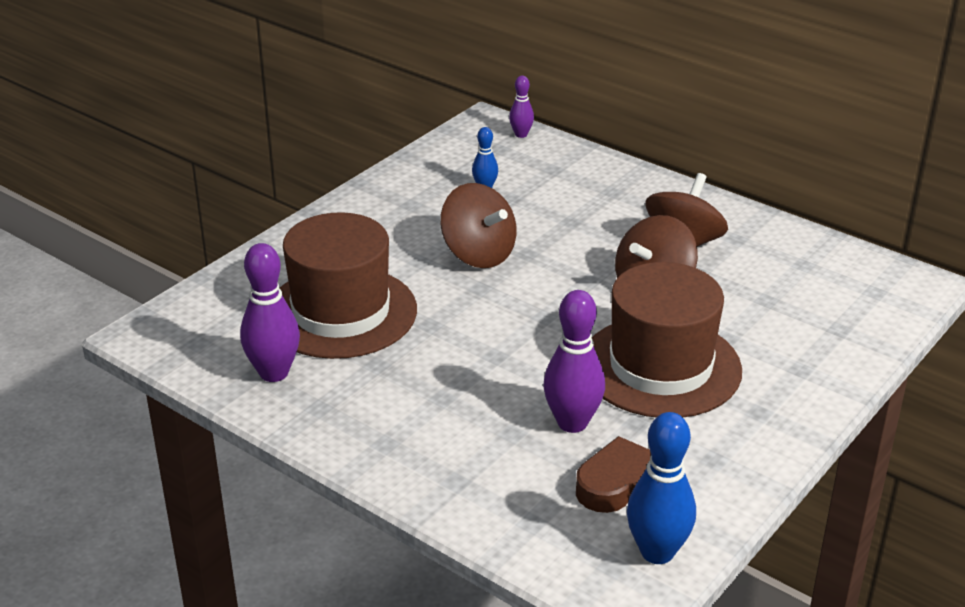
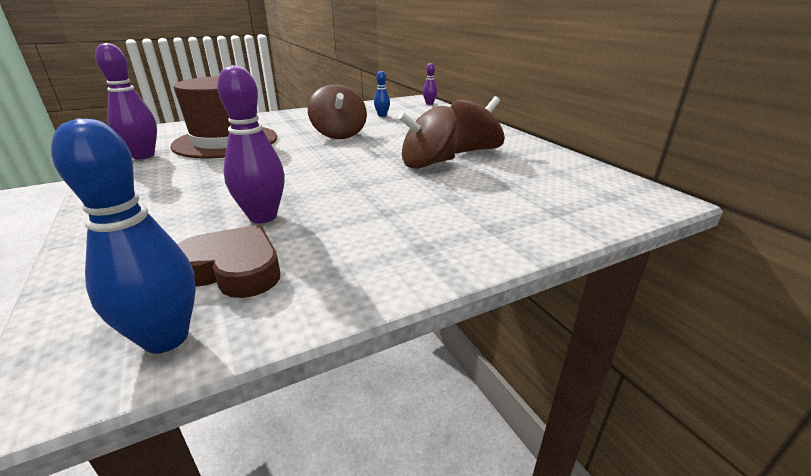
camera: 25 degrees right, 5 degrees down
(660, 367) = (377, 201): brown hat -> none

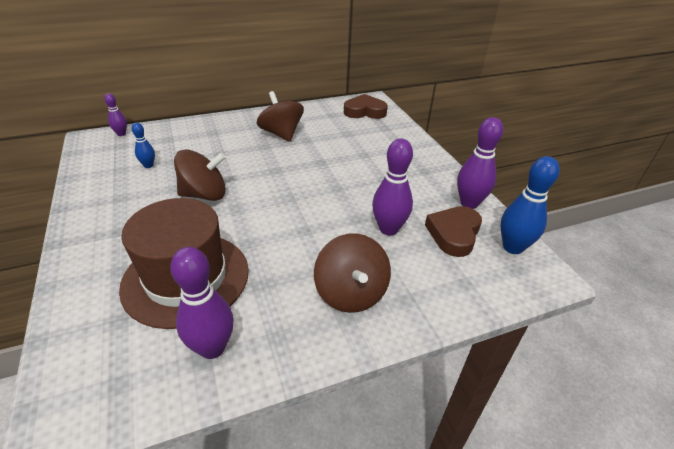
camera: 85 degrees left, 10 degrees up
(319, 292) = (469, 203): none -> purple bowling pin
(427, 164) = (304, 156): brown spinning top -> brown spinning top (351, 293)
(600, 193) = (365, 111): none -> brown heart

